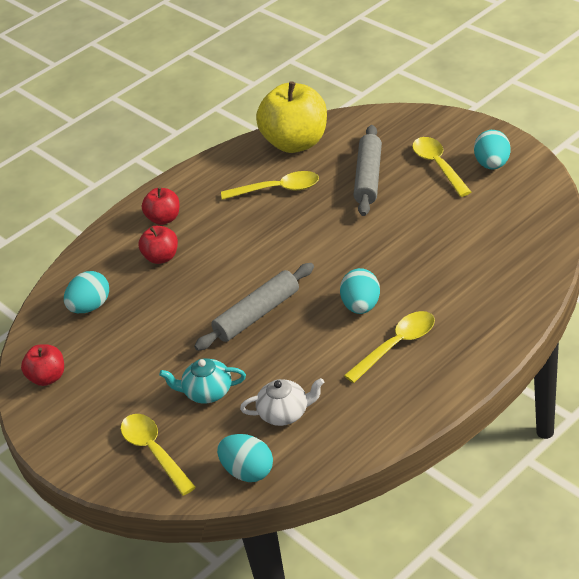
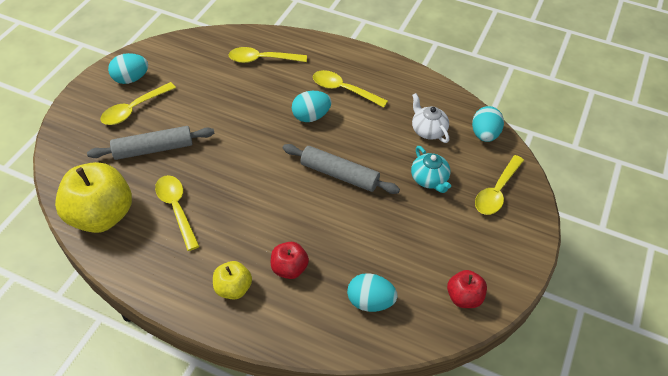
camera: 120 degrees left, 10 degrees up
(164, 219) = (233, 288): red apple -> yellow apple
(489, 276) = (262, 59): none -> yellow spoon

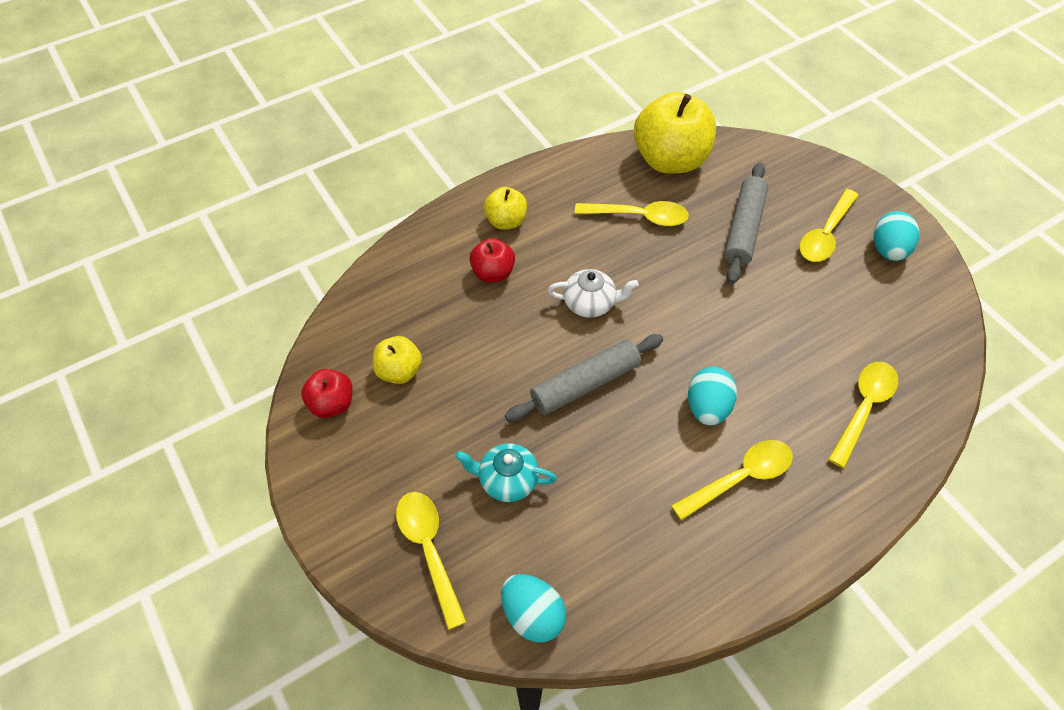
camera: 125 degrees right, 5 degrees up
(134, 109) = (825, 234): yellow spoon -> yellow spoon turned 135 degrees counterclockwise
(370, 302) = (400, 318): turquoise egg -> none
(409, 275) = (399, 371): none -> yellow apple
(428, 130) = (592, 539): white teapot -> white teapot (590, 303)

